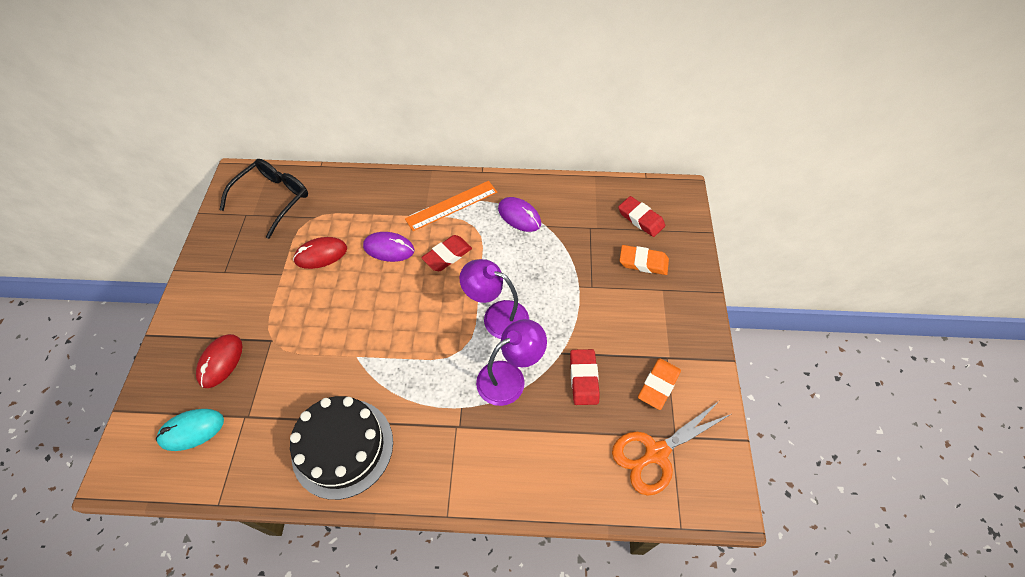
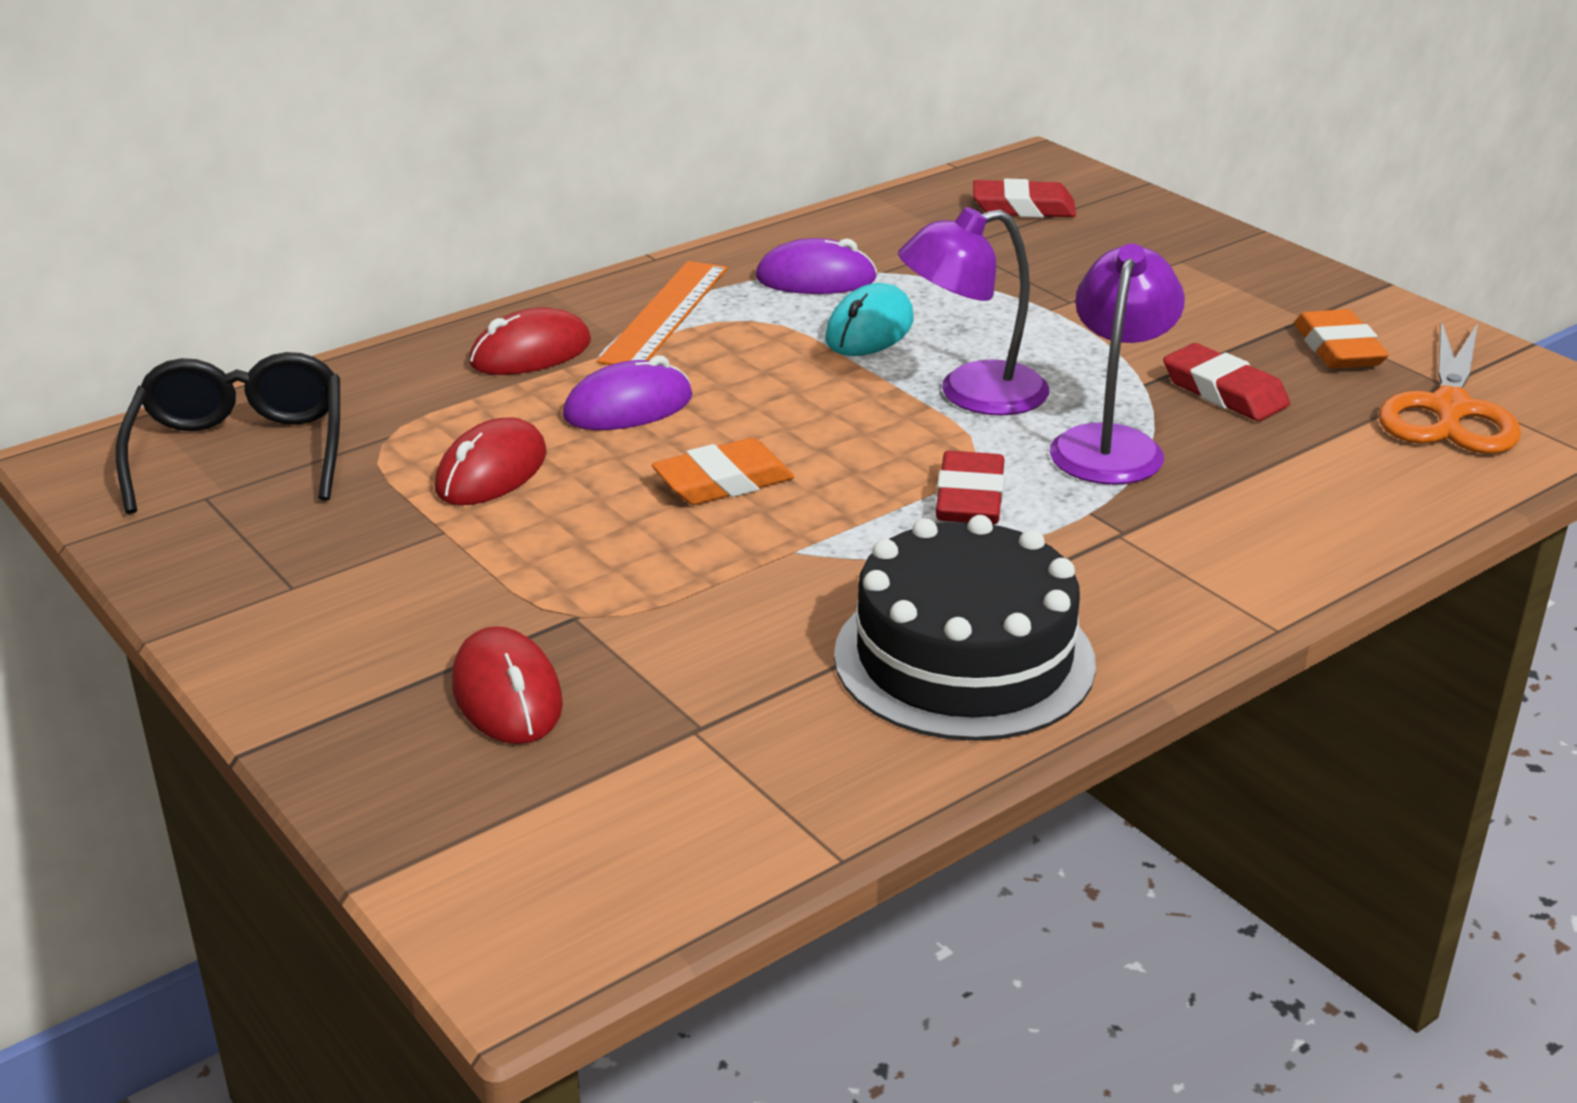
camera: 40 degrees left, 25 degrees down
(192, 430) = (606, 808): turquoise mouse -> turquoise mouse (869, 330)
(392, 201) = (530, 353): none -> red mouse
(447, 255) = (760, 369): red eraser -> red eraser (970, 498)
(643, 262) = (1104, 247): orange eraser -> orange eraser (723, 482)

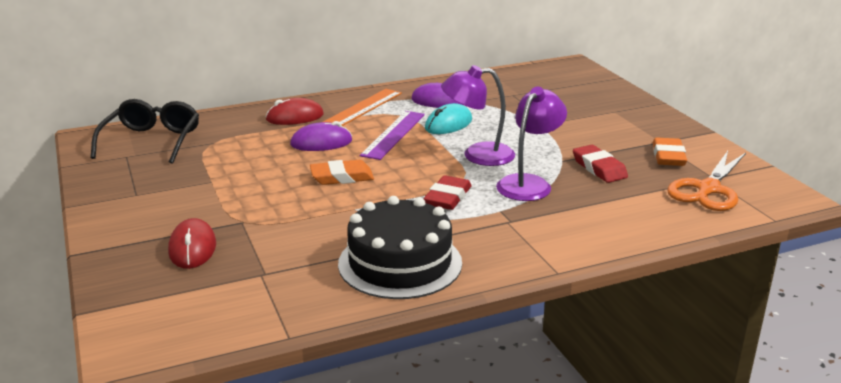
camera: 15 degrees right, 5 degrees down
(491, 472) = (246, 161): red mouse -> none
(770, 368) = (393, 134): none -> purple ruler
(1023, 208) = (553, 82): red eraser -> none

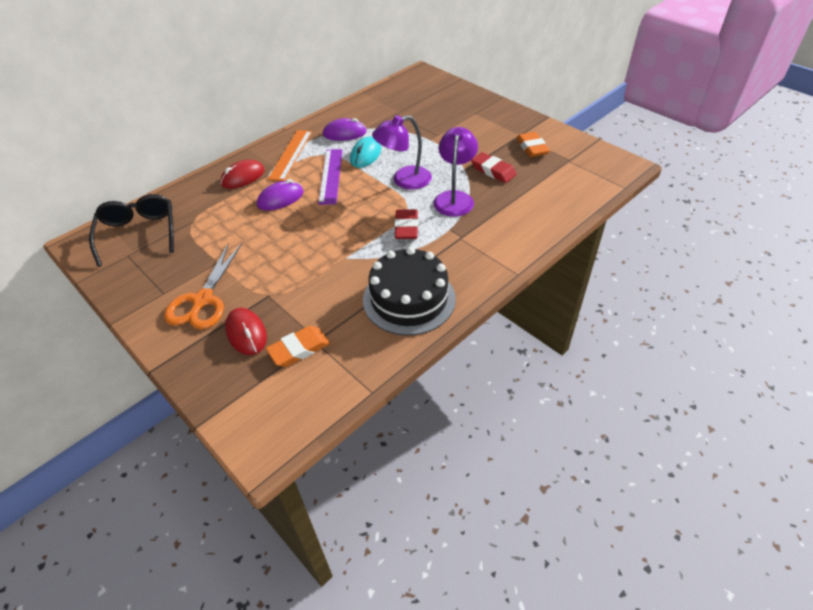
camera: 20 degrees left, 20 degrees up
(342, 177) = (317, 229): orange eraser -> orange eraser (299, 349)
(708, 189) = (572, 171): orange scissors -> orange scissors (202, 300)

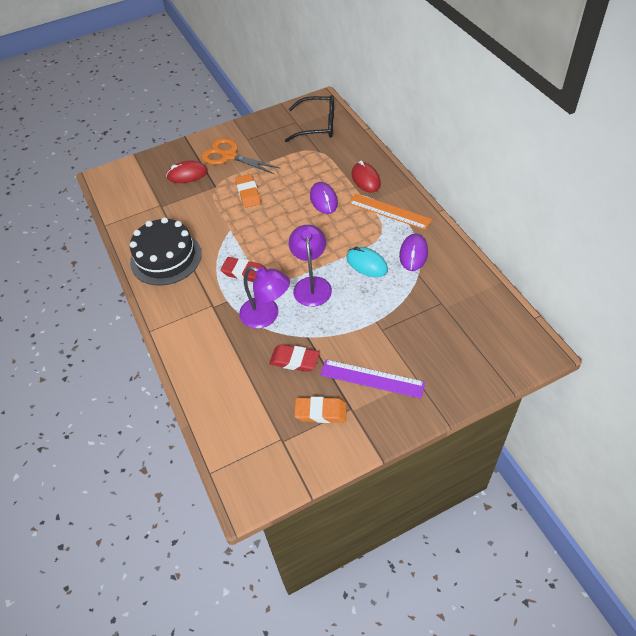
camera: 110 degrees right, 5 degrees up
(299, 349) = (159, 197): orange eraser -> orange eraser (248, 193)
(331, 176) = (342, 234): purple ruler -> purple ruler (372, 378)
(493, 171) = (294, 360): red eraser -> red eraser turned 45 degrees clockwise

